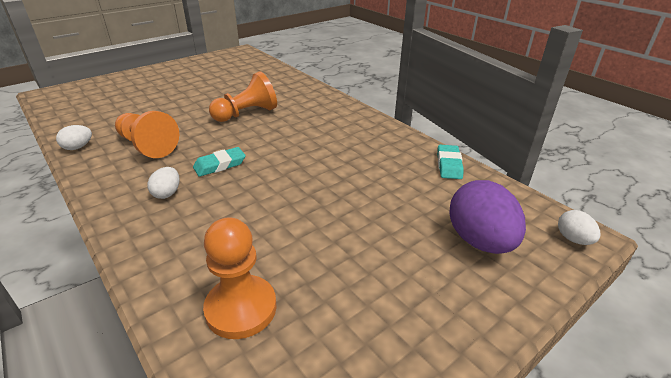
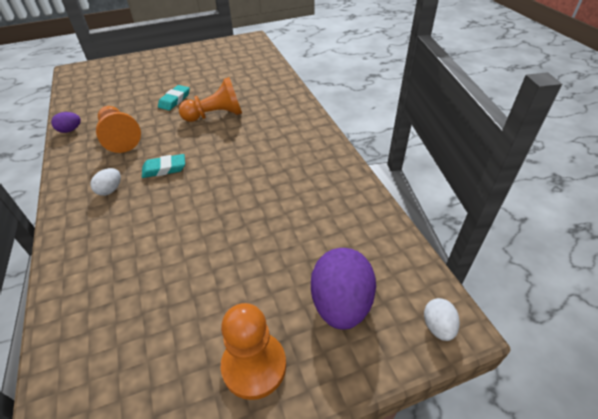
camera: 20 degrees right, 10 degrees up
(78, 147) = (70, 130): white egg -> purple egg
(241, 308) = (106, 315): orange pawn -> orange pawn (254, 366)
(449, 165) = (367, 209): turquoise eraser -> turquoise eraser (174, 100)

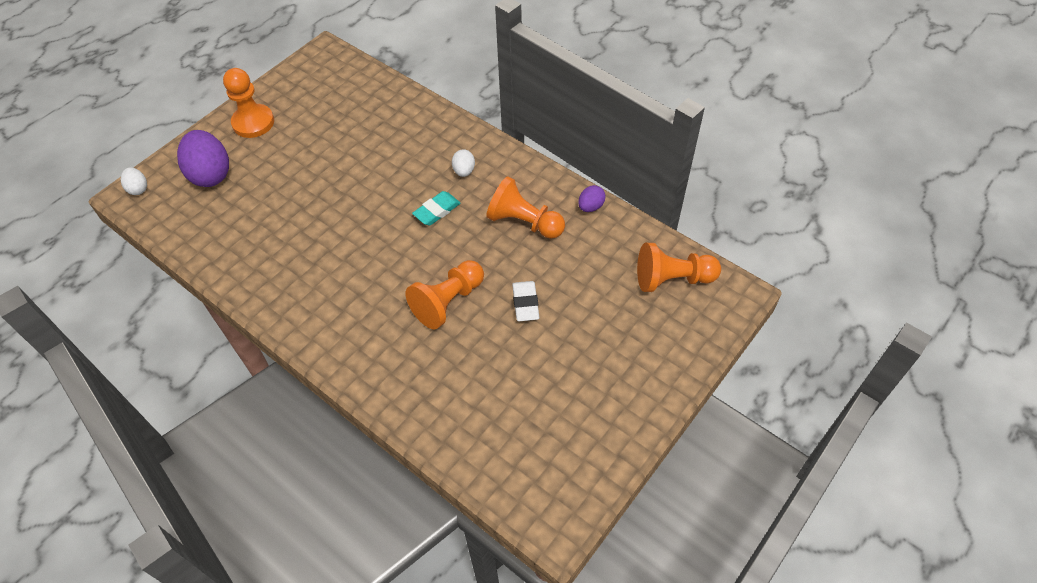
camera: 150 degrees right, 10 degrees up
(90, 84) = (672, 279): none -> orange pawn
(174, 100) = (525, 303): turquoise eraser -> white eraser

